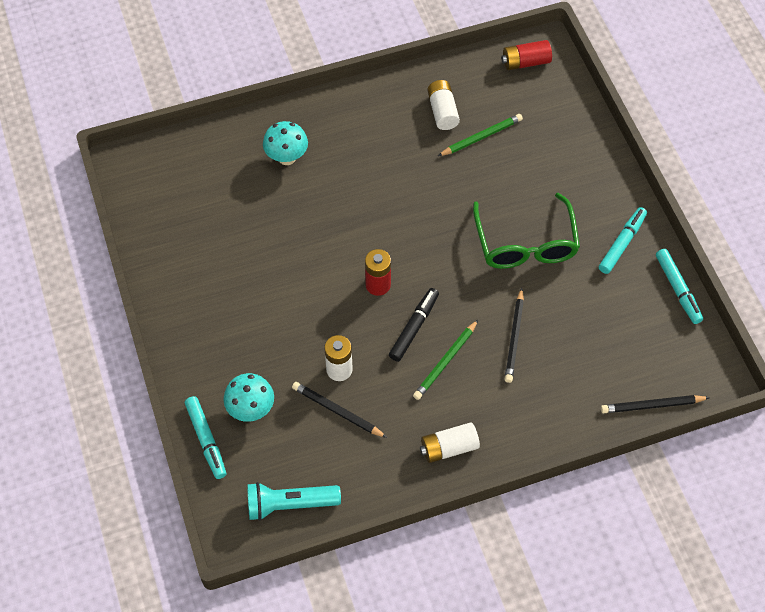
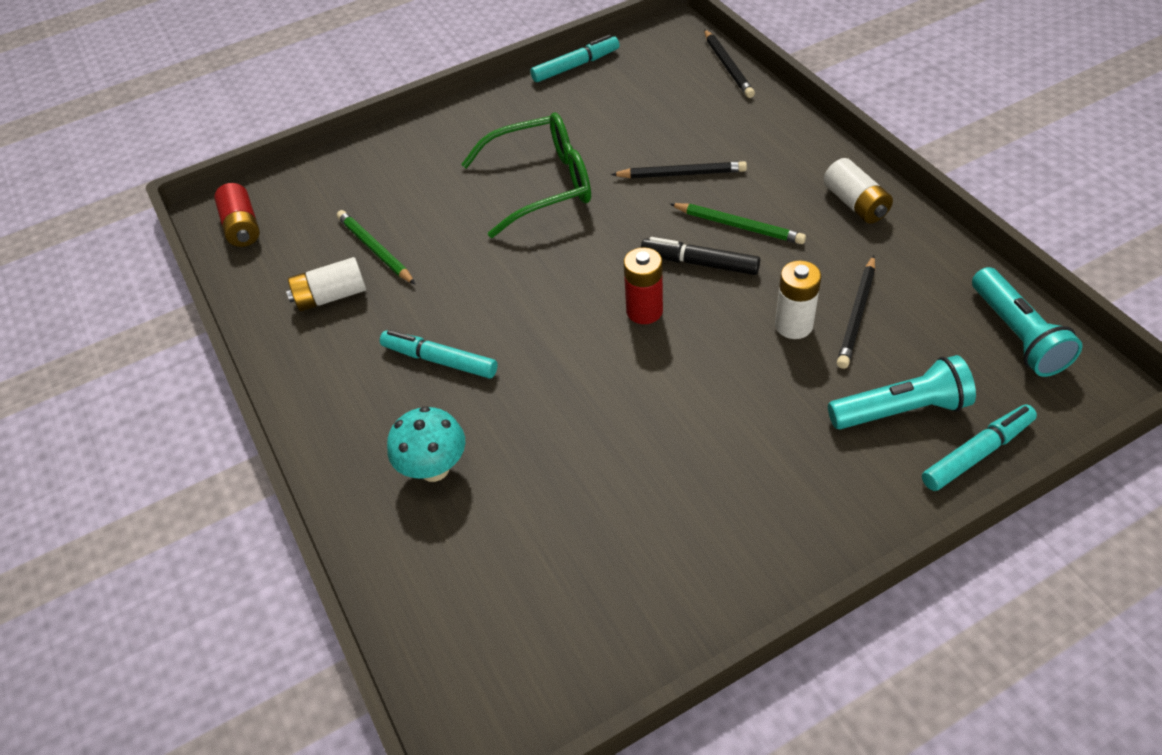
camera: 95 degrees left, 10 degrees down
(251, 409) = (901, 410): turquoise mushroom -> turquoise flashlight
(622, 243) = (524, 110): turquoise marker -> turquoise marker (440, 360)

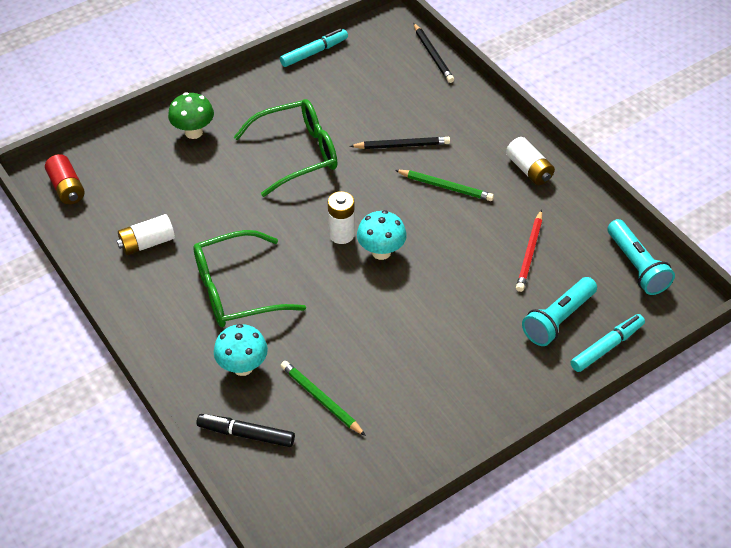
camera: 10 degrees left, 0 degrees up
(375, 249) = (175, 206): green pencil -> green pencil (321, 399)
(412, 159) = (193, 132): none -> green mushroom
(440, 360) = (236, 290): turquoise marker -> green glasses
(644, 311) = (381, 252): red battery -> turquoise mushroom
(699, 263) = (418, 216): black marker -> black marker (246, 434)
(793, 325) = (486, 261): white battery -> white battery (341, 234)
(857, 315) = (529, 253): black pencil -> red pencil
(901, 410) = (558, 319): turquoise flashlight -> turquoise flashlight turned 150 degrees clockwise

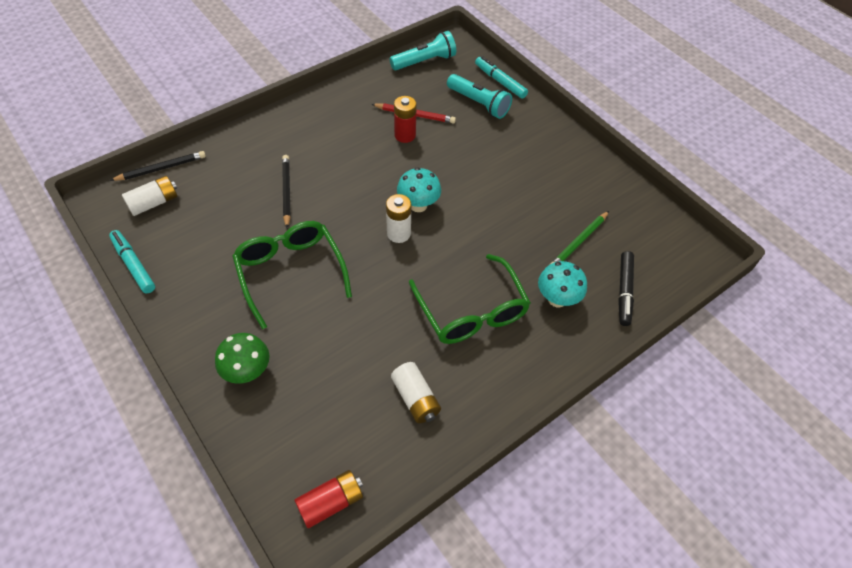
camera: 95 degrees left, 5 degrees up
(446, 187) = (341, 162): green pencil -> none
(493, 242) = (405, 135): none -> red battery
(529, 169) = (323, 111): white battery -> white battery (154, 203)

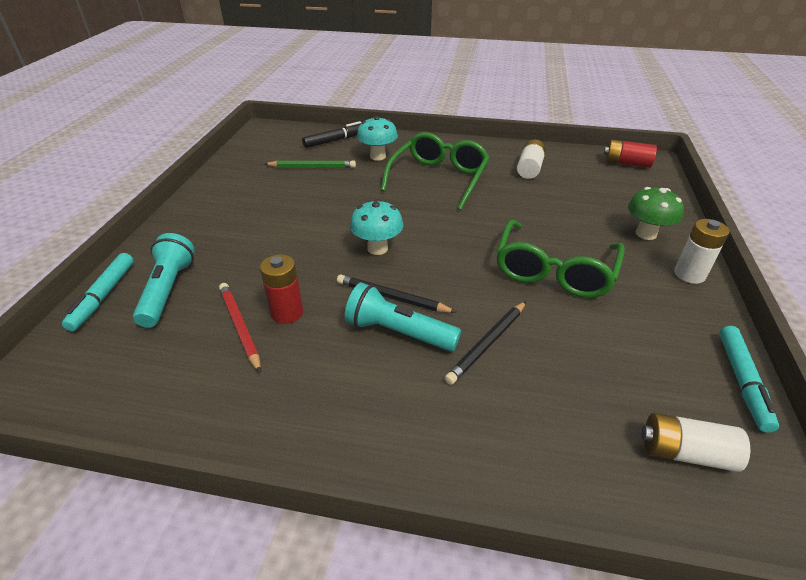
camera: 130 degrees left, 15 degrees down
(161, 168) = (649, 512): black pencil -> black pencil (392, 297)
(398, 233) = (424, 241): white battery -> white battery (689, 274)
(424, 61) = (97, 389): turquoise flashlight -> turquoise flashlight (398, 332)

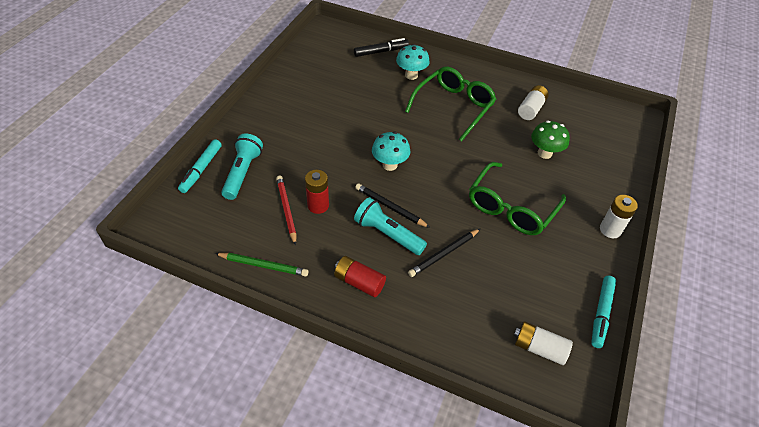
camera: 10 degrees right, 10 degrees up
(312, 167) = (357, 78): green pencil -> green pencil (263, 265)
(626, 163) = (615, 117): red battery -> red battery (359, 282)
(646, 234) = (596, 189): green mushroom -> green mushroom (544, 153)

